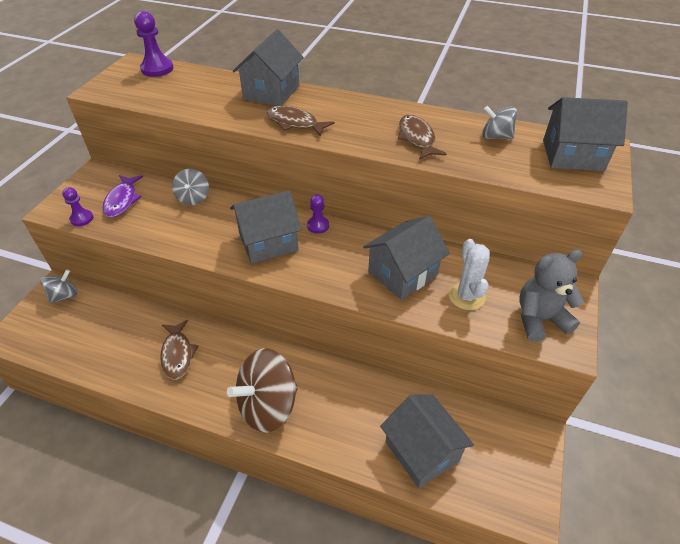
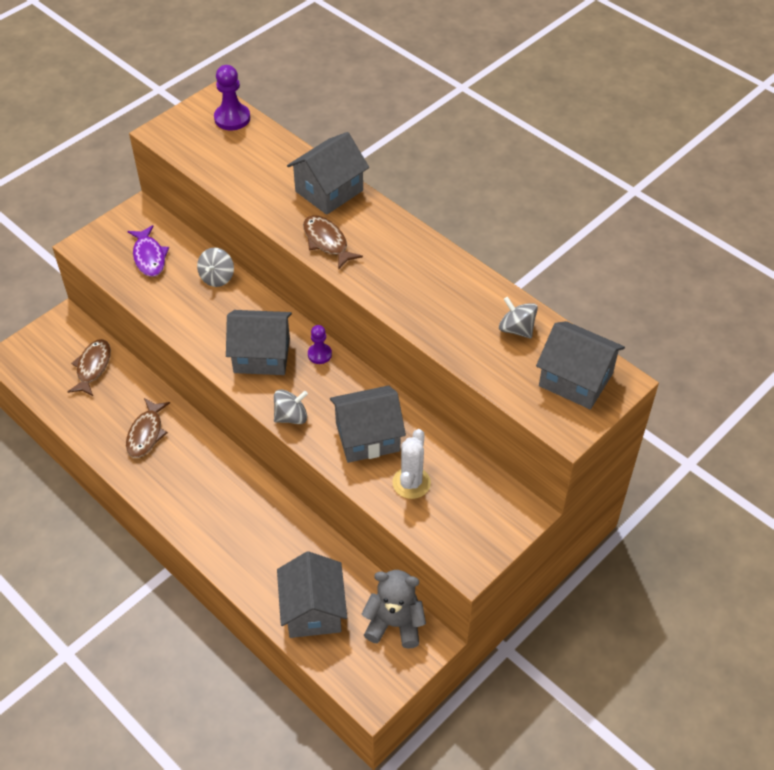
camera: 25 degrees right, 5 degrees up
(64, 295) = (70, 332): grey spinning top -> grey spinning top (291, 417)
(82, 218) = (104, 266): purple pawn -> none
(122, 200) = (149, 257): purple fish -> purple fish turned 45 degrees counterclockwise
(268, 405) = (202, 514): brown spinning top -> none
(417, 138) = (434, 303): brown fish -> brown fish (93, 367)
(539, 319) = (463, 531): grey teddy bear -> grey teddy bear (394, 624)

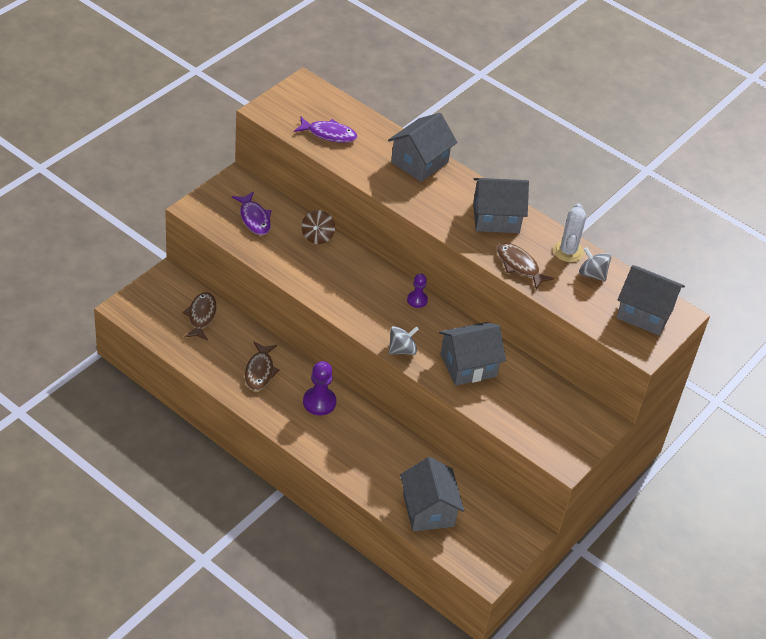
camera: 10 degrees left, 5 degrees down
(217, 277) = (317, 236): grey spinning top -> brown spinning top
(229, 159) = (329, 134): none -> purple fish
(232, 118) = (324, 99): purple pawn -> purple pawn (319, 402)
(262, 355) = (368, 301): grey house -> grey house (496, 218)
(327, 242) = (425, 204): brown fish -> brown fish (519, 266)
(394, 624) = (497, 519): grey teddy bear -> none
(411, 483) = (510, 401): white cactus -> white cactus (568, 251)

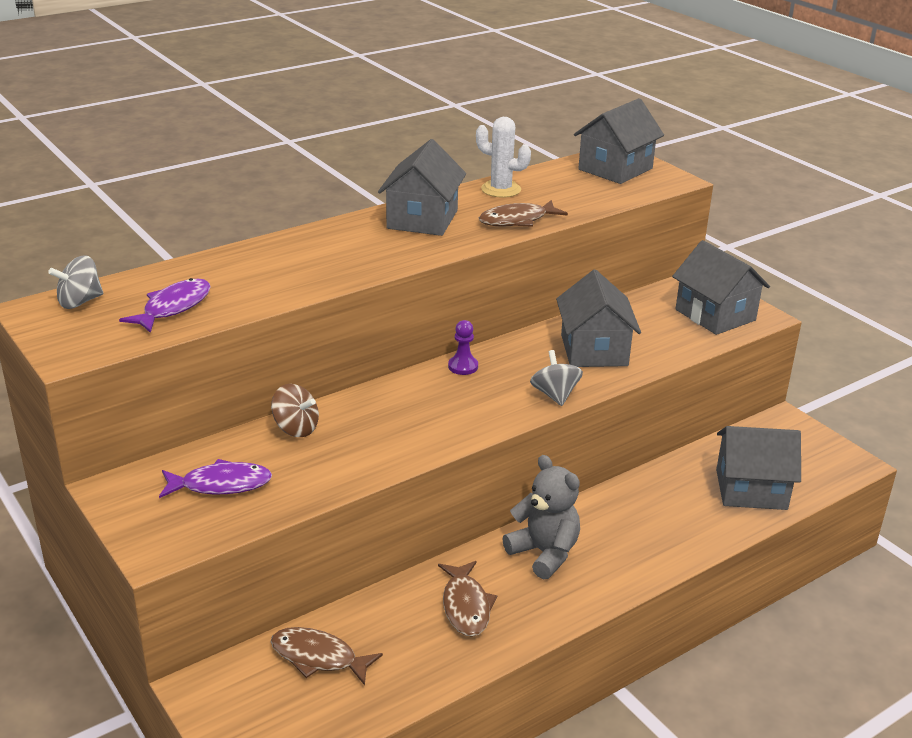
camera: 70 degrees left, 15 degrees down
(260, 371) = (466, 606): brown fish -> brown fish turned 60 degrees clockwise
(319, 402) = (544, 553): purple pawn -> grey teddy bear
(419, 162) = (283, 250): grey house -> grey house (715, 315)
(592, 274) = (544, 183): grey spinning top -> grey spinning top (80, 302)

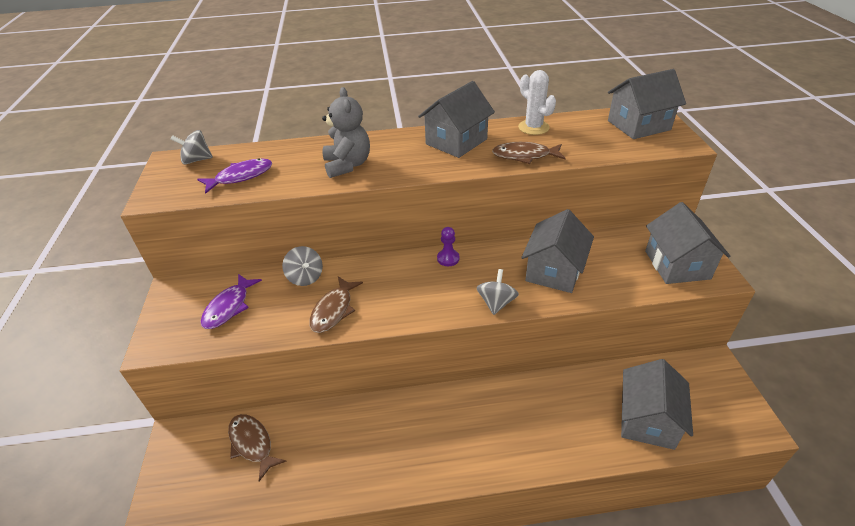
camera: 30 degrees right, 10 degrees up
(221, 485) = (229, 307): purple fish -> purple fish turned 90 degrees clockwise
(296, 428) = (305, 277): brown spinning top -> grey spinning top
(466, 606) = (368, 442): brown fish -> brown fish (333, 310)
(544, 553) = (449, 418): grey teddy bear -> grey teddy bear (347, 165)
(751, 489) = (647, 420): grey house -> grey house turned 75 degrees clockwise

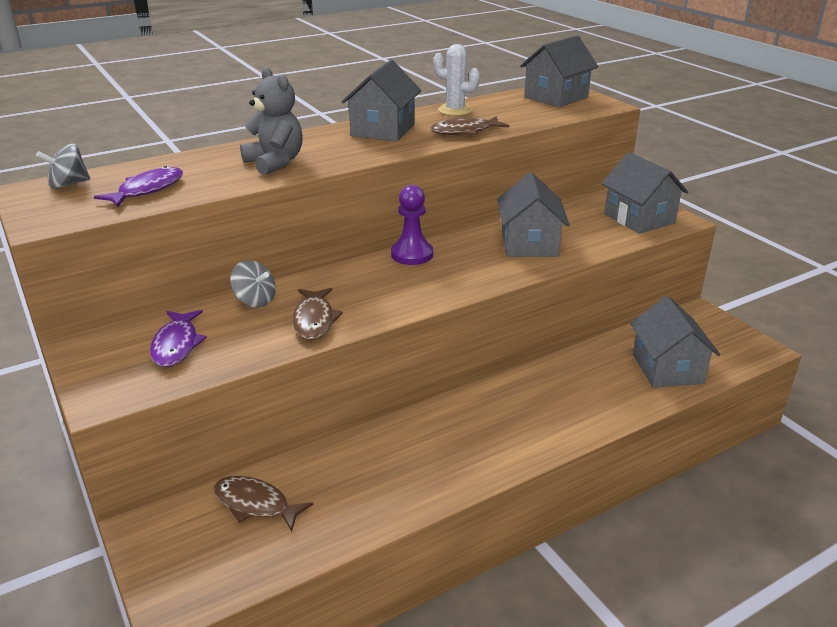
camera: 25 degrees left, 10 degrees down
(448, 258) = (412, 254): purple pawn -> purple pawn, size x1.61
(496, 303) = (490, 278): grey spinning top -> none

